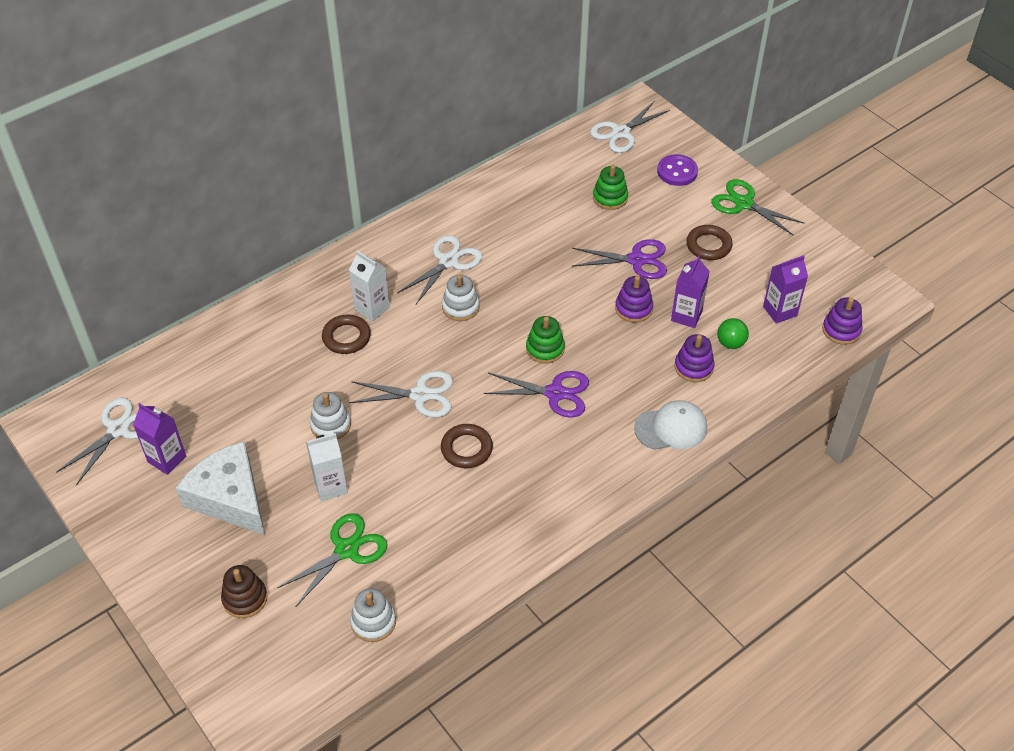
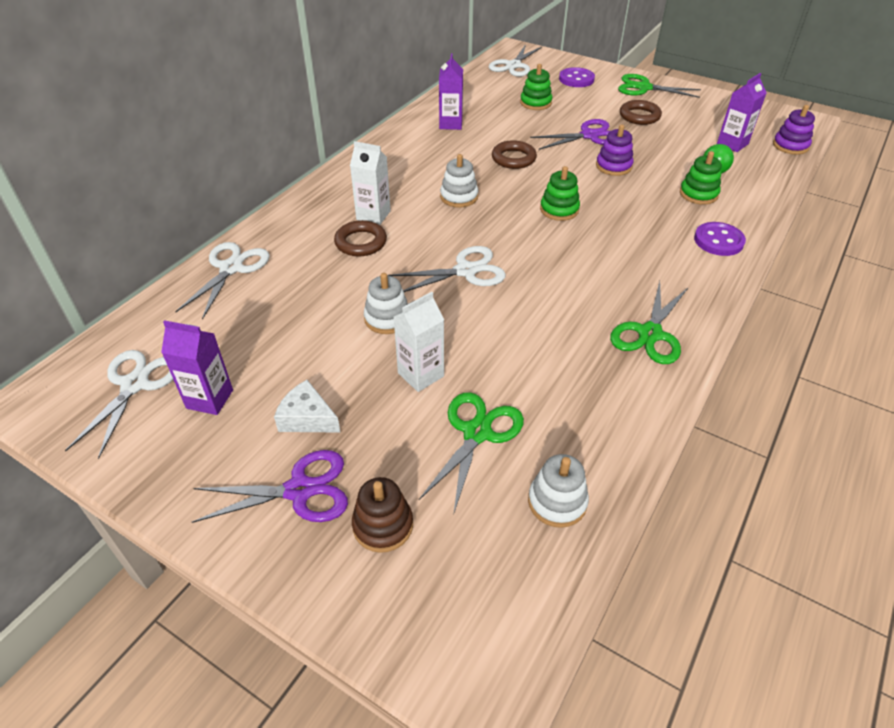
camera: 20 degrees left, 5 degrees down
(230, 497) = (307, 418): white cheese -> white cheese, size x0.53
(448, 262) = (425, 168): white scissors -> white scissors (231, 268)
(466, 449) = (543, 304): brown ring -> brown ring (513, 158)
(537, 505) = (650, 334): none -> green scissors
(555, 393) = (594, 240): purple scissors -> purple scissors (299, 490)
(671, 428) = (718, 241): white cap -> purple button
(686, 316) = (661, 162): purple carton -> purple carton (450, 124)
(693, 367) = (698, 194): purple stacking toy -> green stacking toy

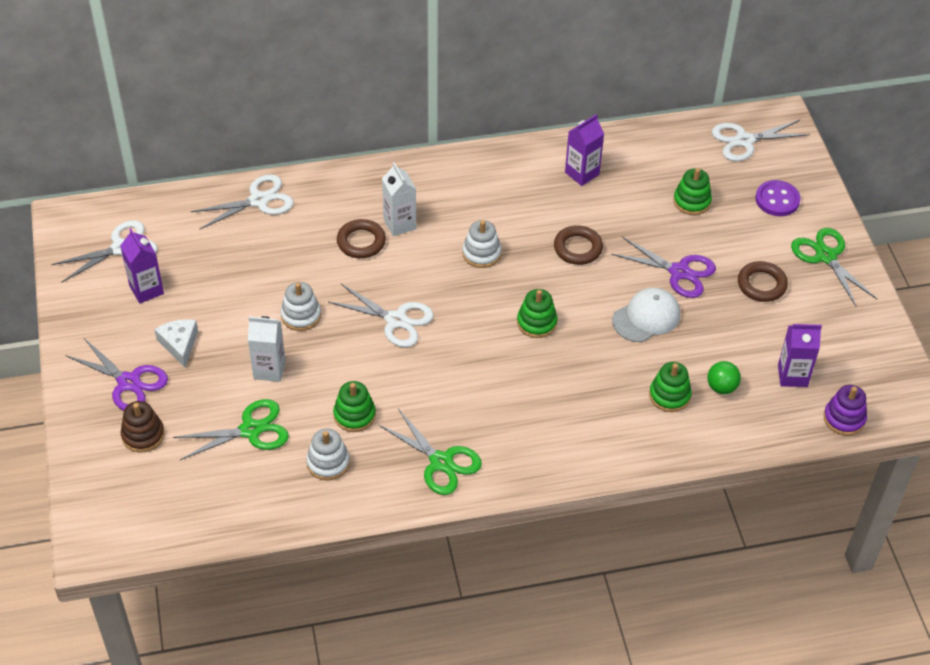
camera: 45 degrees right, 5 degrees up
(539, 353) = (354, 415): none -> green stacking toy
(557, 502) = (237, 501): white stacking toy -> white stacking toy (328, 463)
(613, 166) = (646, 317): purple stacking toy -> white cap
(650, 334) = (441, 462): green scissors -> green scissors turned 120 degrees counterclockwise
(718, 241) = (610, 443): purple button -> none

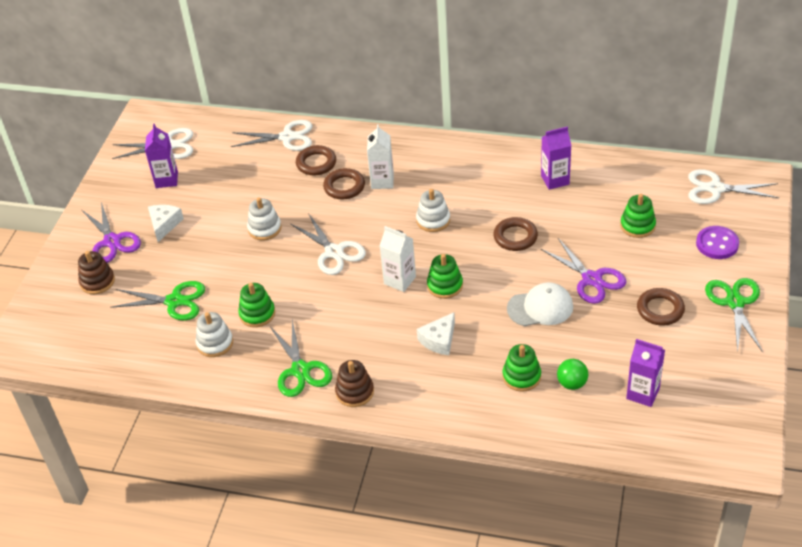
camera: 30 degrees right, 5 degrees down
(269, 369) = (216, 261): white carton -> white carton (400, 280)
(312, 223) = (316, 163): none -> brown ring
(512, 467) = (355, 392): none -> brown stacking toy
(566, 383) = (439, 340): none -> white cheese
(844, 418) = (669, 444): purple stacking toy -> none

